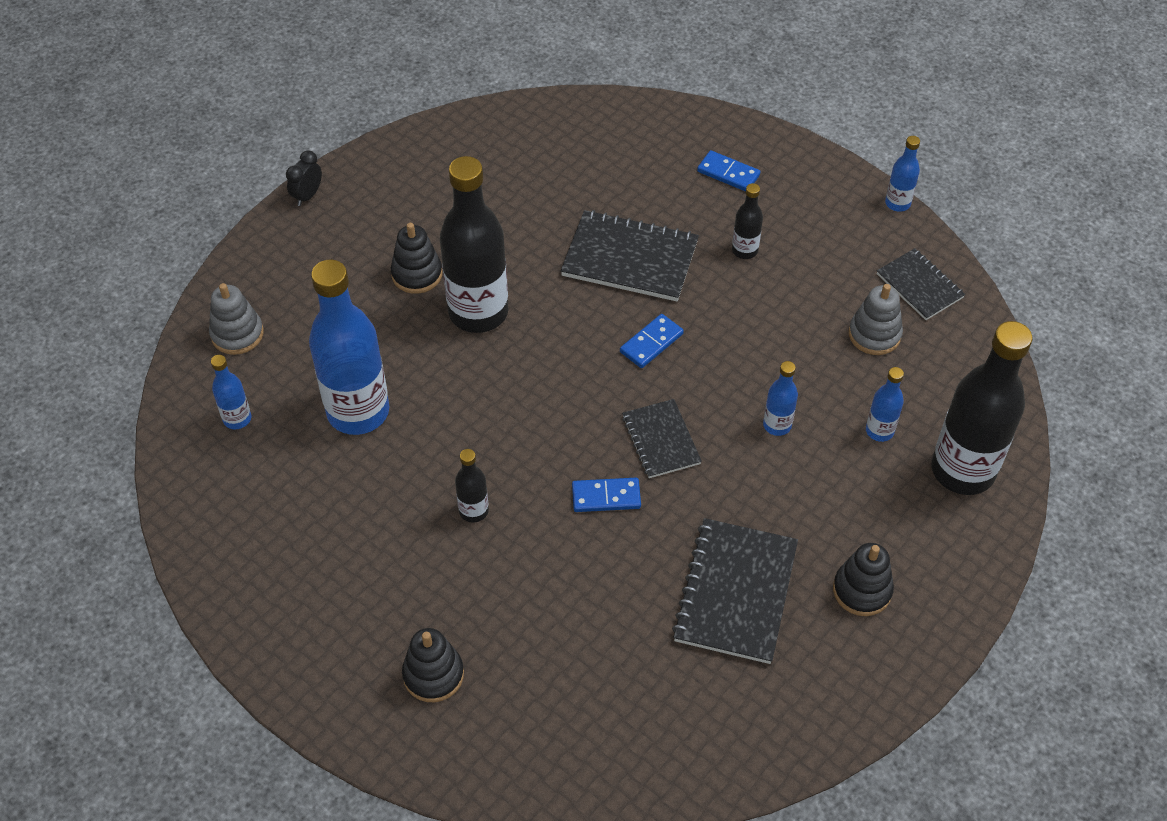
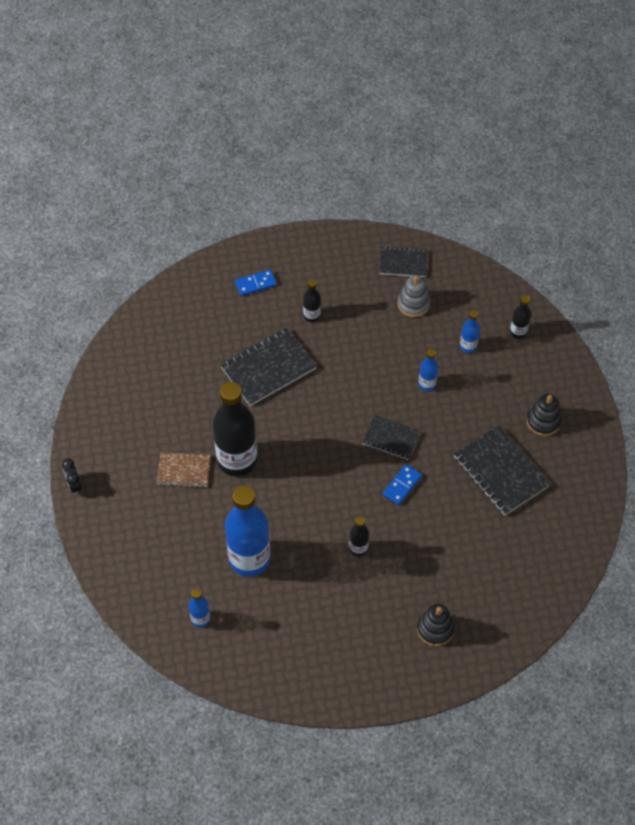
camera: 50 degrees left, 5 degrees up
(237, 334) = (142, 583): grey stacking toy -> none
(417, 274) = (183, 470): black stacking toy -> brown notebook
(651, 343) = (330, 399): blue domino -> none
(897, 203) = (346, 230): blue bottle -> none
(962, 470) = (518, 332): black bottle -> black bottle, size x0.45

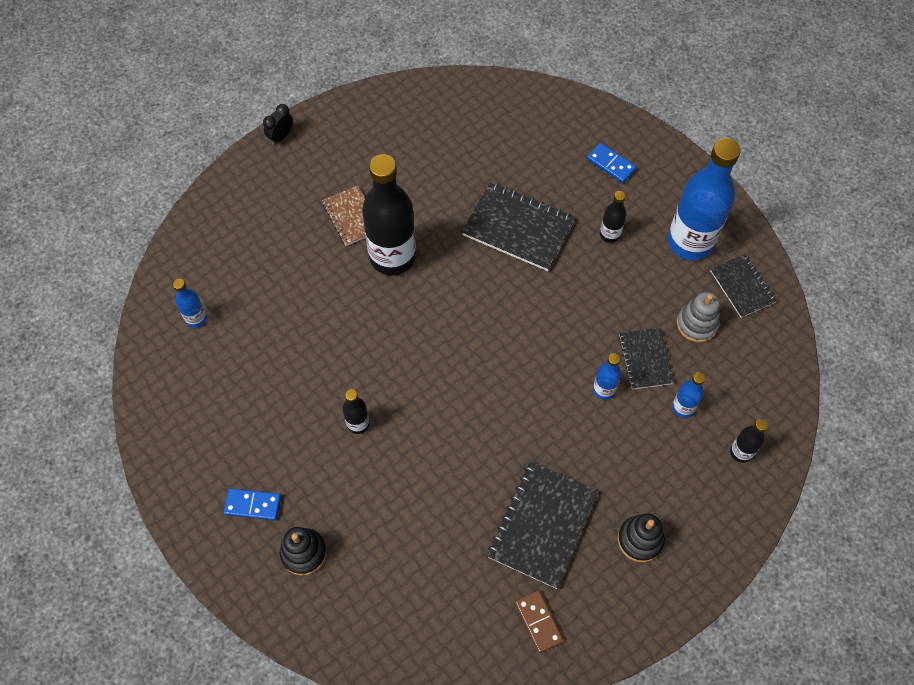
camera: 60 degrees right, 5 degrees up
(249, 559) = (287, 327): blue bottle -> blue bottle (690, 242)
(391, 438) = (511, 388): black notebook -> black notebook (645, 359)
(402, 485) = (460, 428): blue domino -> blue domino (253, 505)
(564, 509) = (538, 622): none -> brown domino

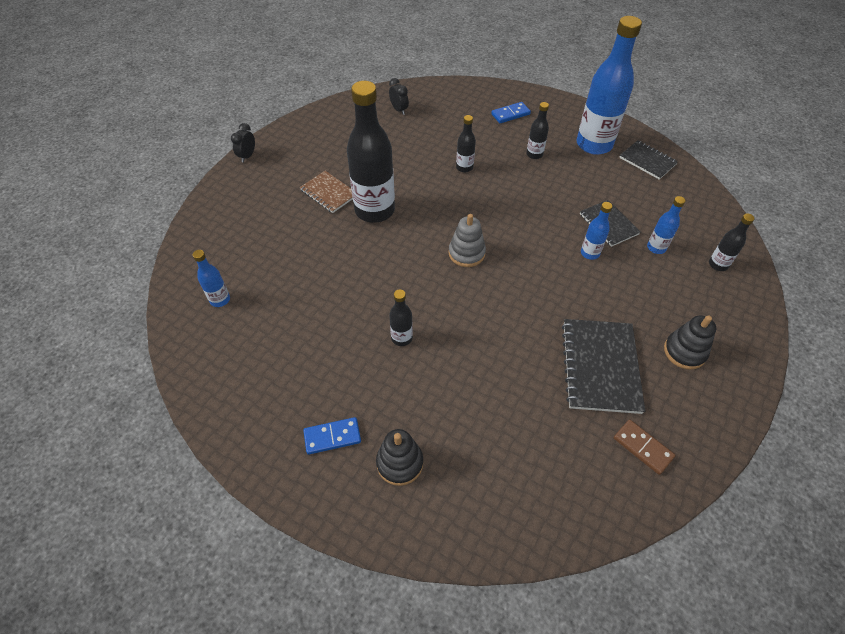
camera: 20 degrees left, 10 degrees down
(478, 117) = (399, 110): none -> black clock
(518, 228) = (464, 167): black notebook -> black bottle
(611, 164) = (510, 114): blue domino -> blue domino turned 45 degrees counterclockwise
(697, 324) = (631, 191): grey stacking toy -> grey stacking toy (466, 253)

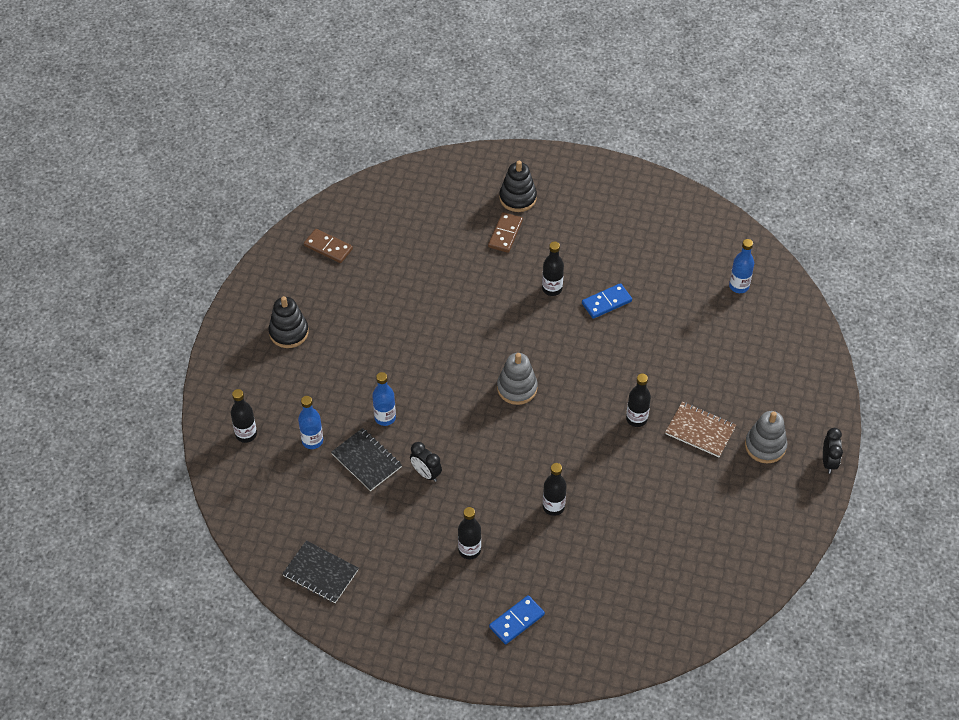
camera: 165 degrees right, 0 degrees up
(286, 174) = (765, 446): none -> grey stacking toy
(332, 436) = (577, 203): blue domino -> blue domino (606, 302)
(375, 210) = (636, 419): black bottle -> black bottle, size x0.45
(399, 110) = (676, 592): black clock -> black clock (426, 473)
(430, 415) = (505, 234): none -> brown domino
(594, 144) = (393, 587): blue bottle -> none
(600, 366) = (366, 302): black notebook -> none

